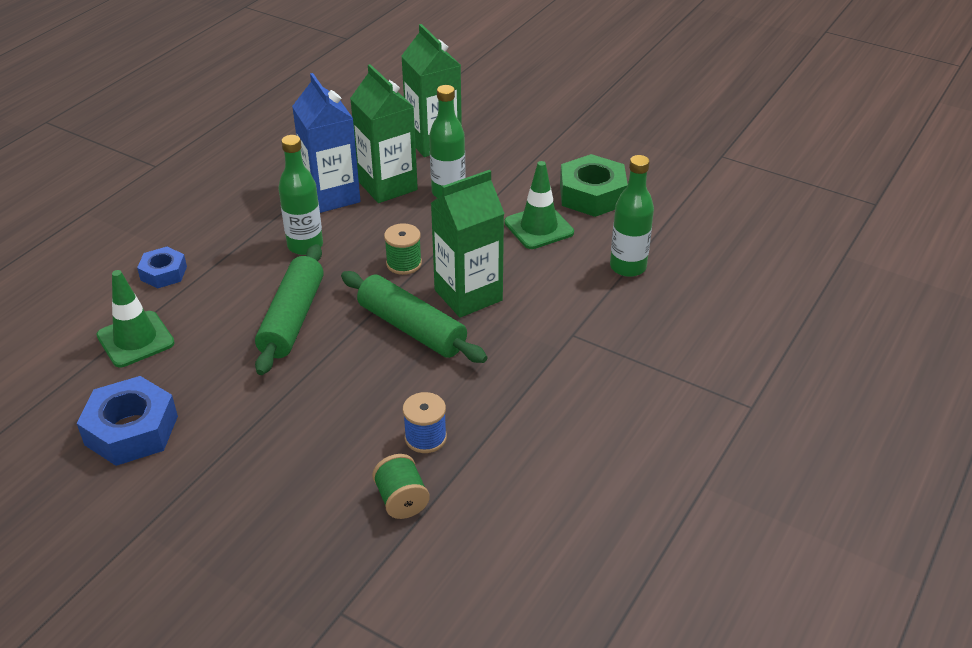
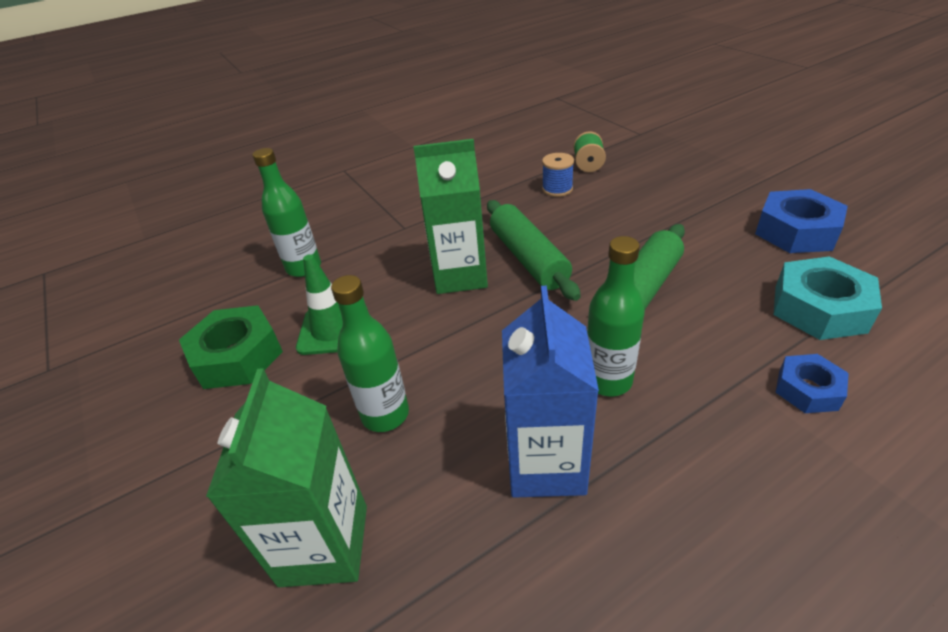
camera: 150 degrees left, 0 degrees up
(135, 339) = (819, 308): green traffic cone -> turquoise nut
(387, 186) = (456, 457): green carton -> none
(404, 263) = (501, 324): green spool -> none

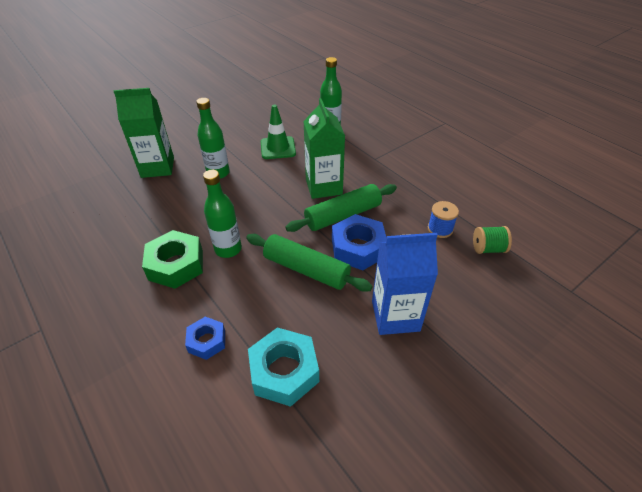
camera: 80 degrees right, 5 degrees up
(237, 356) = (261, 124): green nut -> green nut (176, 265)
(546, 464) = (179, 225): blue carton -> blue carton (395, 316)
(796, 231) = (393, 385): blue nut -> blue nut (358, 248)

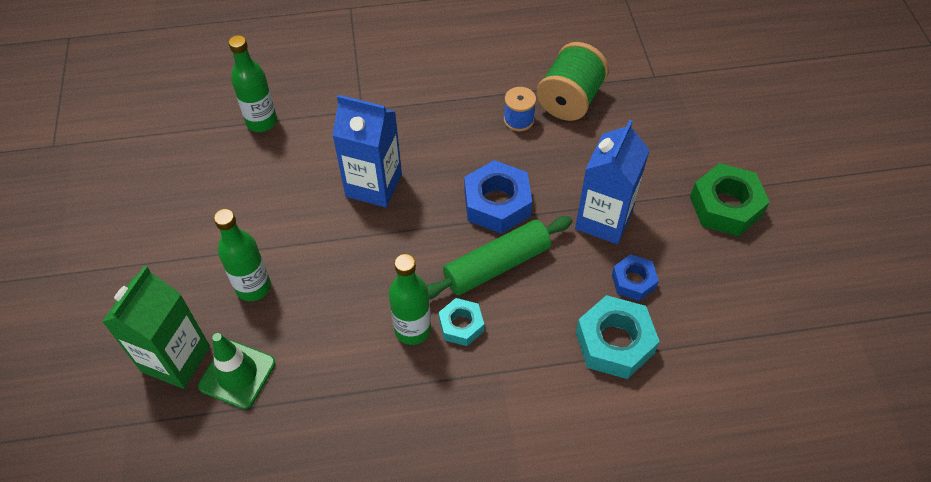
camera: 60 degrees left, 10 degrees up
(176, 265) = (402, 395): green nut -> green nut (726, 206)
(207, 341) = (538, 399): blue nut -> blue nut (633, 281)
(245, 271) = (461, 325): none -> turquoise nut
(278, 148) = (254, 197): green traffic cone -> green traffic cone (237, 374)
(323, 187) = (373, 185): green carton -> blue carton
(343, 215) = (437, 191): green rolling pin -> none
(488, 249) = (570, 100): green spool -> green spool, size x1.77

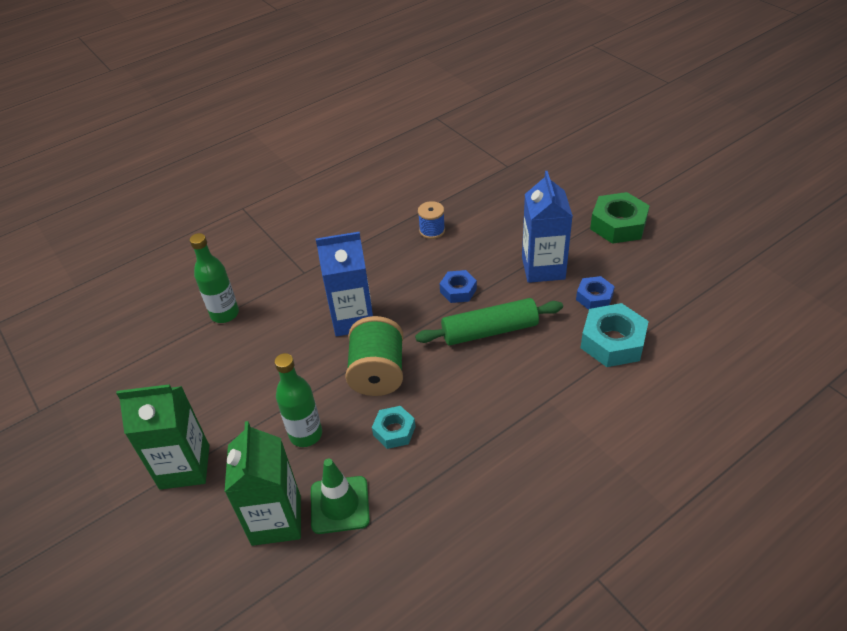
camera: 25 degrees left, 10 degrees down
(134, 264) = (184, 467): none -> green carton
(412, 329) = (459, 403): green bottle -> none
(461, 325) = (494, 383): turquoise nut -> turquoise nut (394, 431)
(497, 203) = (458, 290): blue nut -> blue nut, size x0.59
(497, 265) = (489, 331): green rolling pin -> green rolling pin turned 45 degrees clockwise
(570, 100) = (459, 203): green spool -> green spool (378, 373)

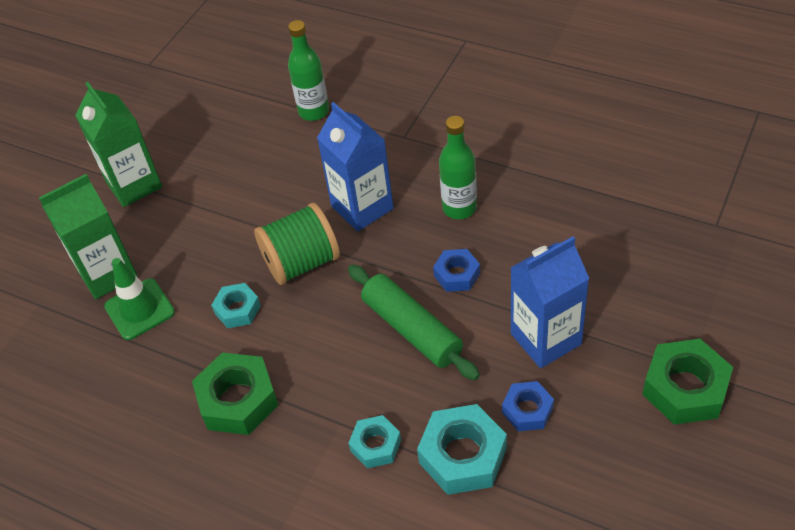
camera: 65 degrees right, 5 degrees up
(306, 434) = (203, 246): green bottle -> green bottle (459, 208)
(432, 230) = (539, 207): blue spool -> none
(487, 459) = (238, 400): none -> green nut
(579, 386) = (376, 445): none -> turquoise nut

